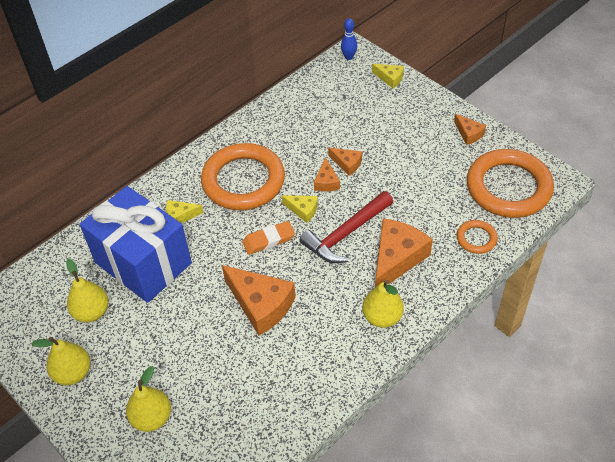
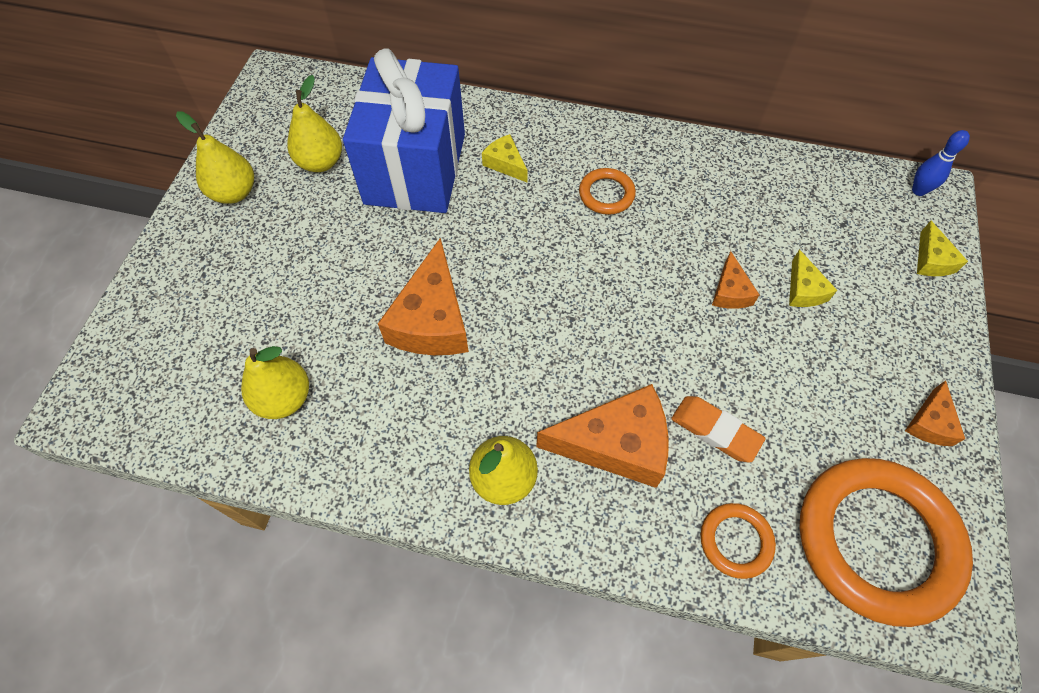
camera: 55 degrees right, 10 degrees up
(152, 418) = (213, 298): yellow pear -> yellow pear (284, 398)
(243, 181) = (606, 194): orange ring -> orange ring, size x0.45
(268, 240) = (535, 272): orange eraser -> orange eraser (715, 431)
(303, 210) = (611, 283): yellow cheese -> yellow cheese (803, 290)
(326, 182) = (679, 284): orange cheese -> none
(346, 234) = (611, 355): red hammer -> none

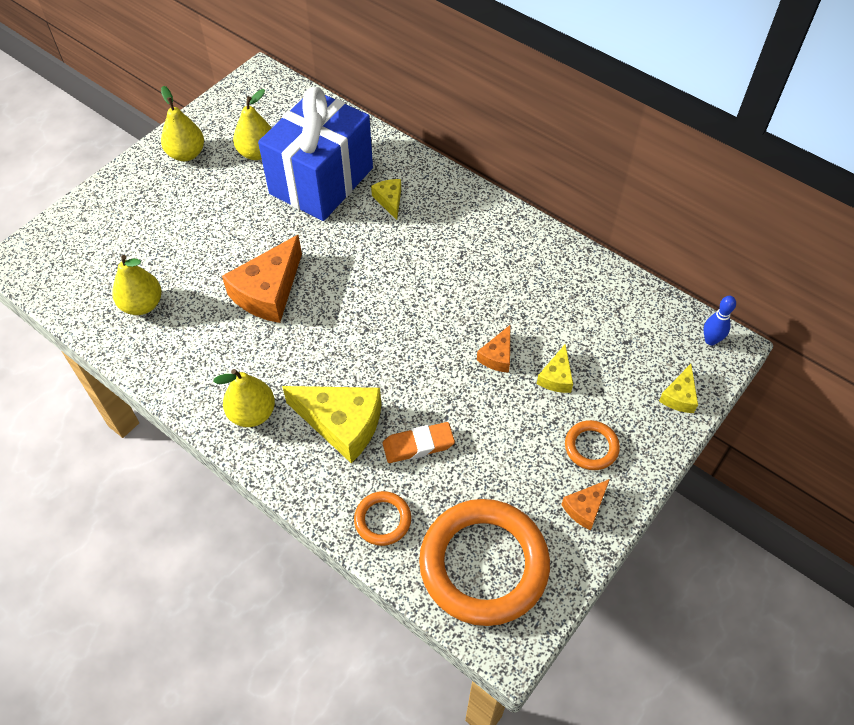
camera: 25 degrees right, 5 degrees down
(606, 194) = (451, 250): orange ring -> orange ring (591, 447)
(615, 444) = (342, 424): orange cheese -> yellow cheese
(715, 431) = (418, 445): orange eraser -> orange eraser turned 75 degrees counterclockwise

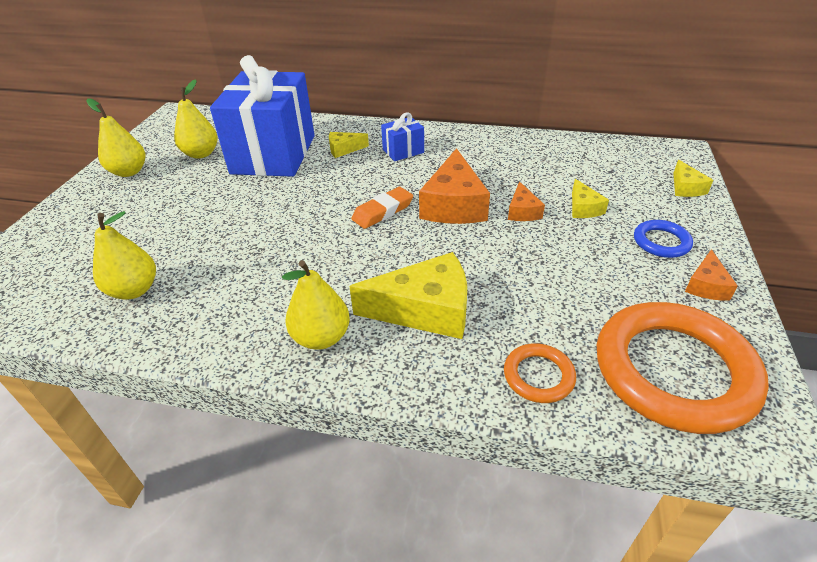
camera: 25 degrees left, 15 degrees down
(268, 291) = (273, 236): orange cheese -> orange cheese (454, 205)
(389, 200) = (344, 149): yellow cheese -> yellow cheese turned 60 degrees counterclockwise
(418, 445) = (515, 298): orange eraser -> orange eraser (383, 211)
(443, 227) = (403, 151): none -> blue gift
(591, 447) = (661, 242): orange ring -> blue ring
(710, 340) = (667, 151): blue bowling pin -> none

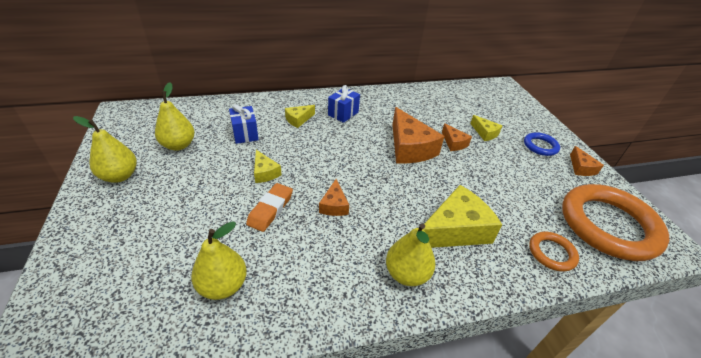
camera: 30 degrees left, 0 degrees up
(273, 154) = (245, 134): blue gift -> blue gift, size x0.41
(304, 246) = (334, 205): none -> orange cheese
(383, 211) = (367, 163): orange eraser -> orange eraser (270, 209)
(685, 188) = (524, 108): yellow cheese -> yellow cheese (265, 172)

